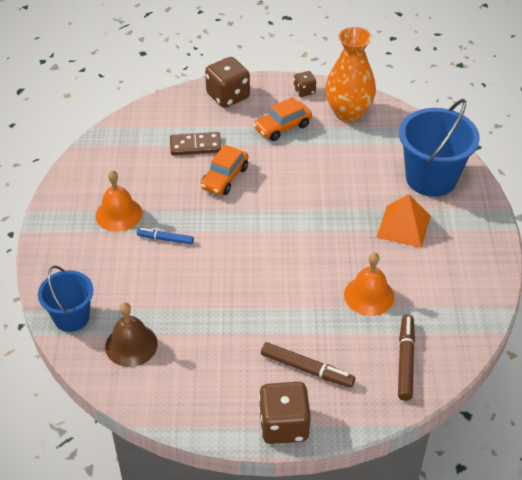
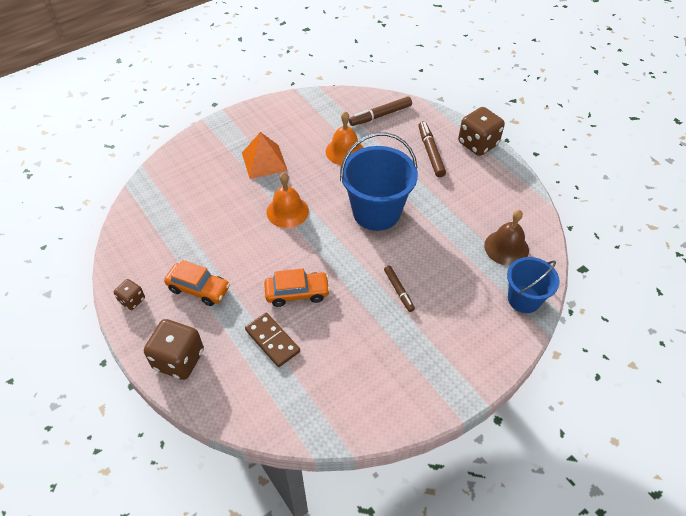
camera: 125 degrees left, 5 degrees up
(119, 214) = (402, 342): orange bell -> orange bell (287, 211)
(165, 239) = (398, 290): blue marker -> brown marker
(348, 112) = (146, 252): orange vase -> none
(431, 178) = (199, 167): blue bucket -> blue bucket (376, 212)

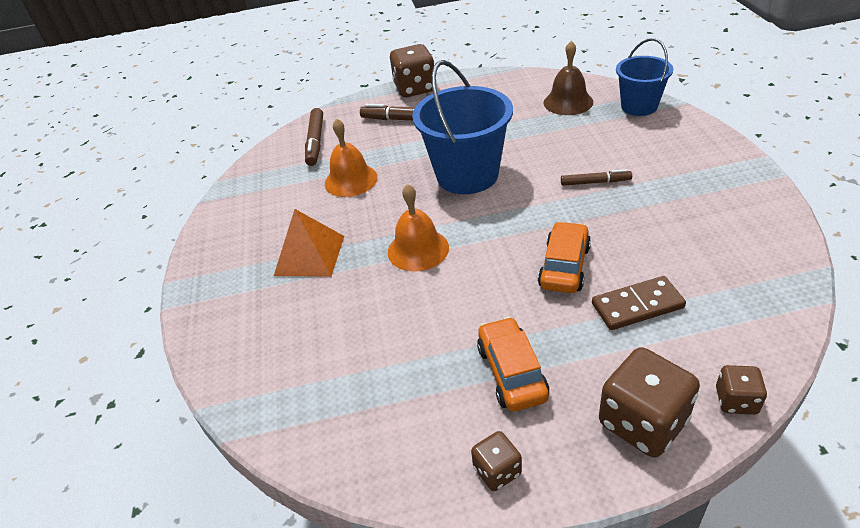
camera: 60 degrees left, 10 degrees down
(199, 289) = (511, 372): orange car -> orange car turned 60 degrees counterclockwise
(206, 405) = (736, 401): none -> brown dice

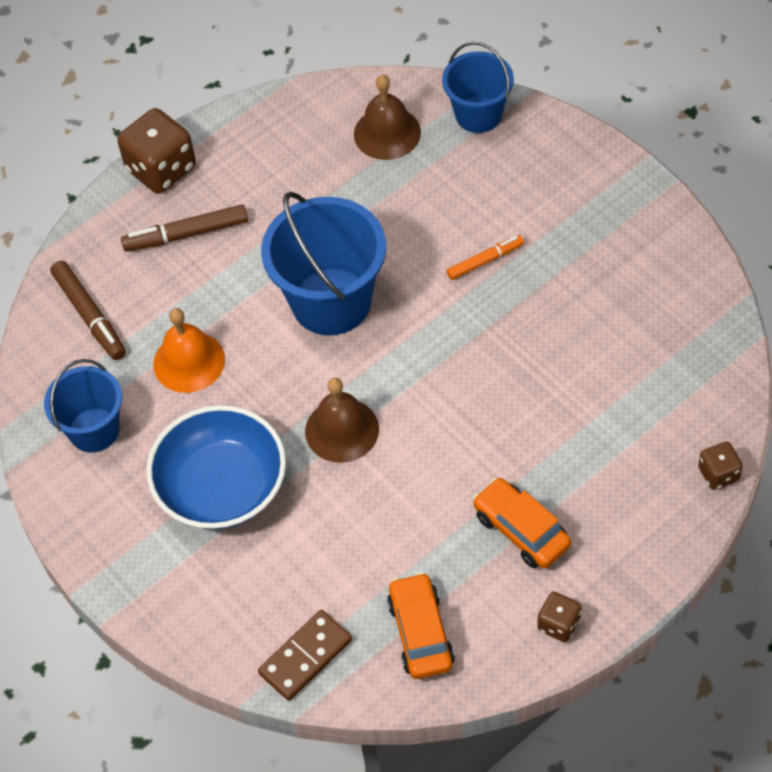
camera: 30 degrees left, 15 degrees up
(264, 197) = (94, 430): none -> blue bucket
(310, 255) = (222, 487): orange pyramid -> blue bowl
(418, 249) = (342, 430): orange bell -> brown bell
(564, 266) = (509, 391): orange car -> orange car (420, 633)
(595, 182) = (485, 261): brown marker -> orange marker
(637, 306) = (599, 410): brown domino -> brown domino (305, 657)
(642, 422) = (653, 527): brown dice -> none

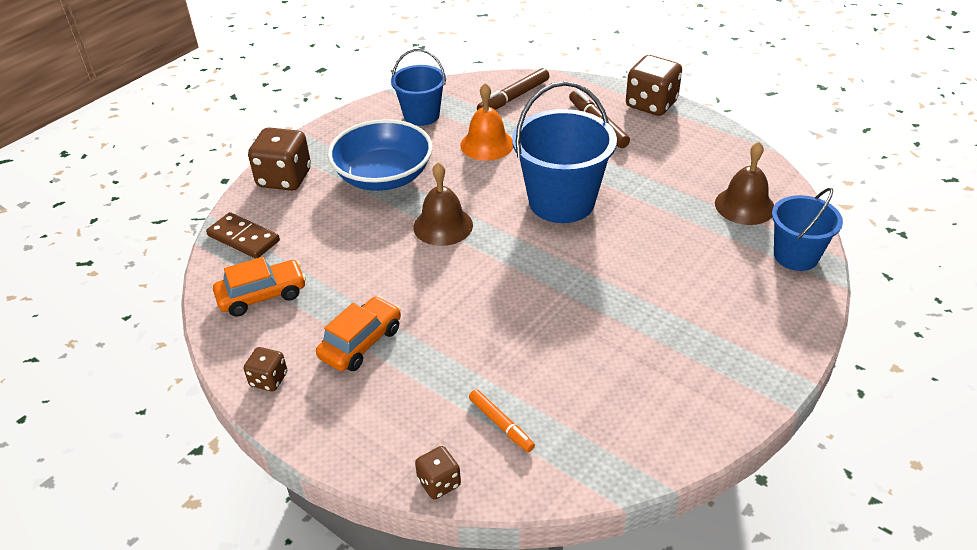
camera: 75 degrees right, 15 degrees down
(189, 608) = (284, 178): none -> brown dice
(485, 261) = (635, 282): orange marker -> orange marker (501, 424)

